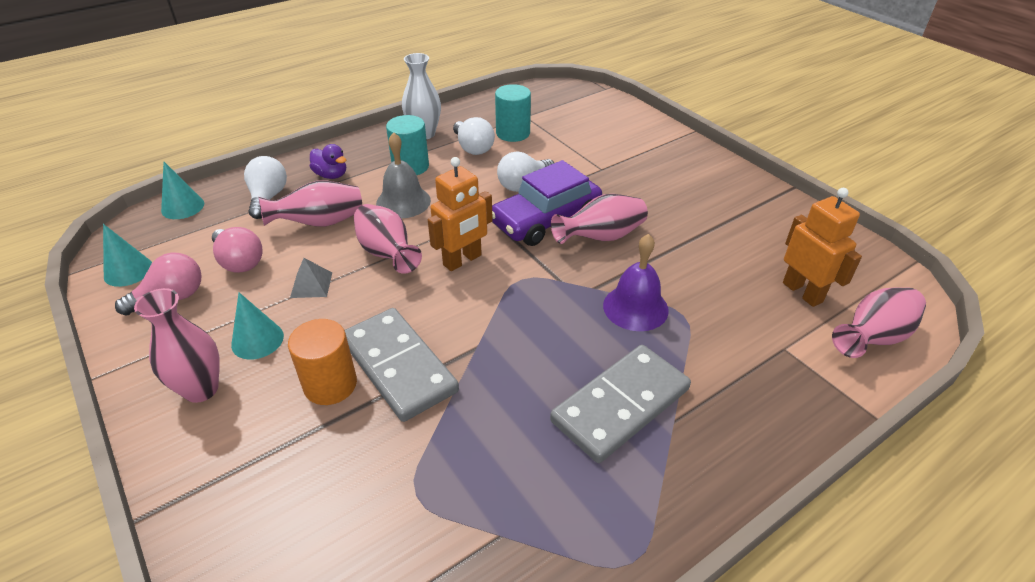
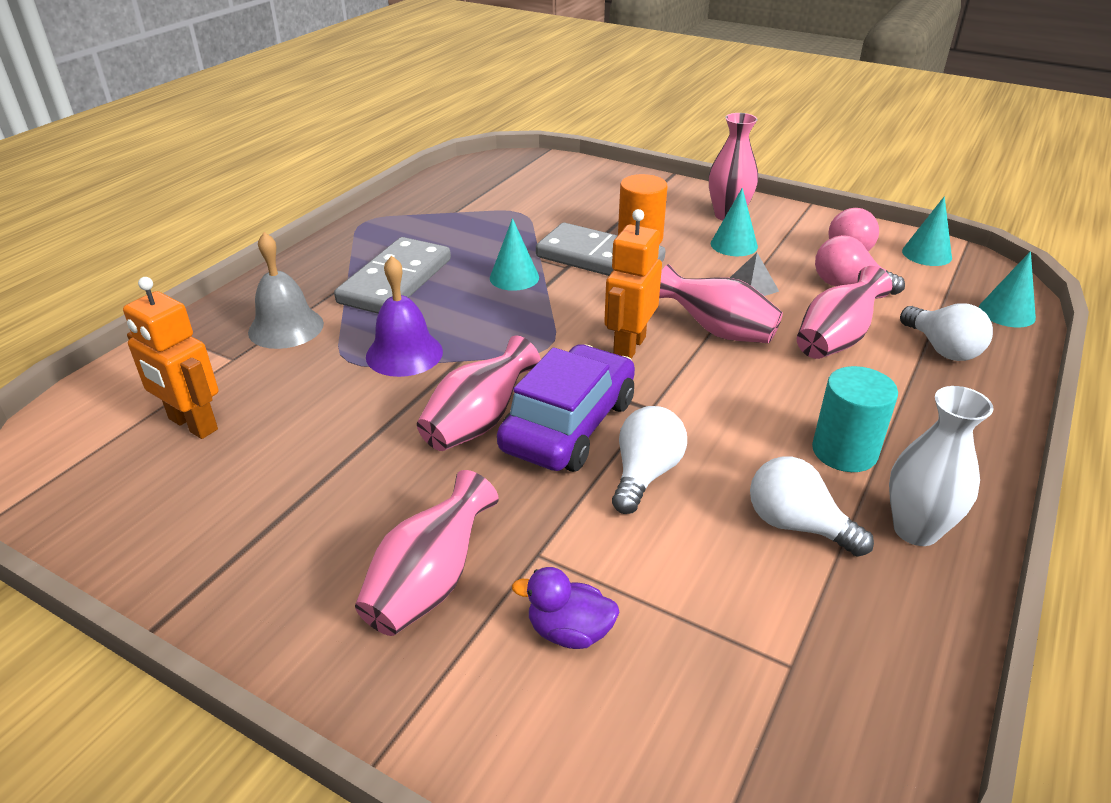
camera: 155 degrees right, 5 degrees down
(331, 175) = (925, 401): purple duck -> purple duck (569, 632)
(403, 202) = (779, 393): grey bell -> grey bell (286, 327)
(499, 368) = (514, 277): none -> turquoise cone
(513, 133) = (766, 594): turquoise cylinder -> none
(873, 338) = (120, 394): pink vase -> pink vase (429, 583)

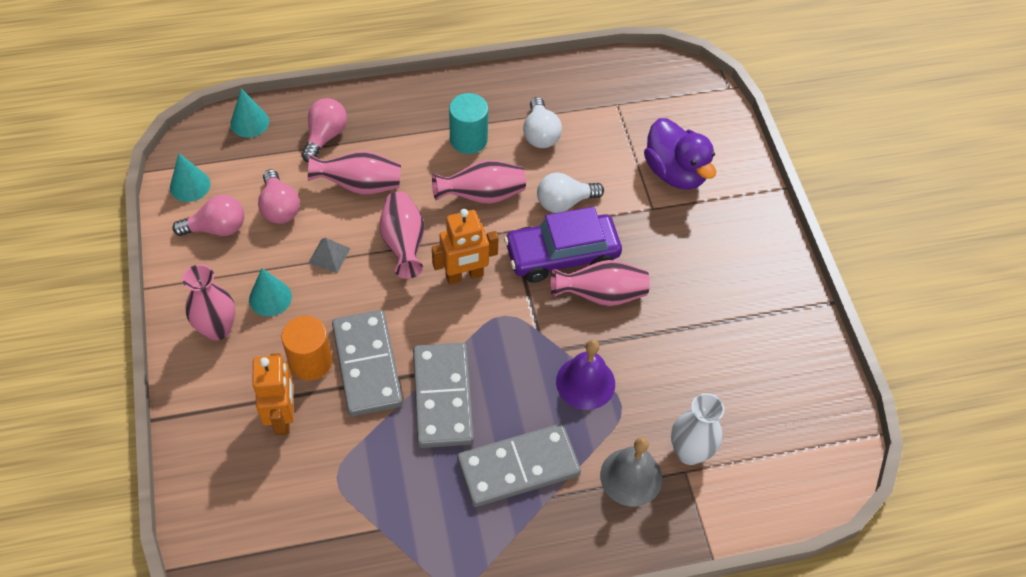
camera: 135 degrees left, 20 degrees up
(192, 424) = (744, 424): orange robot -> orange robot (282, 416)
(429, 583) = (706, 232): pink vase -> pink vase (482, 195)
(514, 277) = (443, 397): turquoise cone -> grey domino
(569, 632) = (675, 172): purple duck -> purple duck, size x1.82
(916, 530) = (501, 96): white vase -> white vase (689, 452)
(942, 349) = (325, 136): white light bulb -> pink light bulb

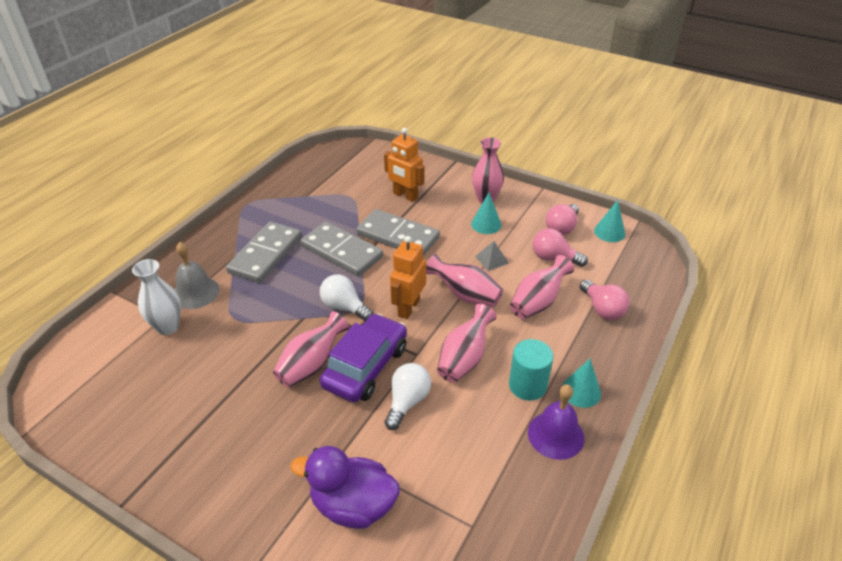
camera: 135 degrees right, 15 degrees down
(249, 122) = (649, 280): turquoise cone -> turquoise cone (581, 391)
(310, 361) = (426, 218): orange cylinder -> none
(540, 134) = (490, 437): white light bulb -> white light bulb (344, 307)
(585, 382) = (269, 313): purple bell -> purple bell (556, 435)

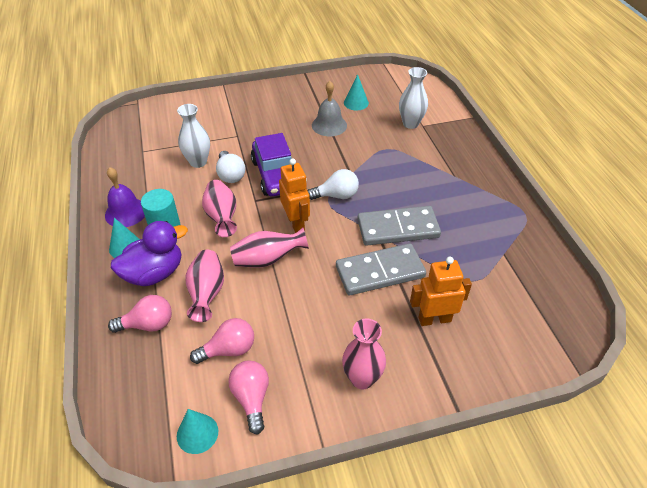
camera: 135 degrees right, 5 degrees up
(195, 292) = (432, 145): grey bell -> grey bell (329, 125)
(265, 255) = (440, 190): grey domino -> none
(311, 364) = (307, 157): pink vase -> none
(353, 505) = (208, 126): purple duck -> purple duck (154, 273)
(422, 448) = (198, 162): none -> white vase
(486, 224) = (326, 343): turquoise cone -> turquoise cone (356, 103)
(492, 259) = (281, 306): grey pyramid -> none
(602, 309) = (148, 324): pink light bulb -> pink light bulb turned 150 degrees clockwise

